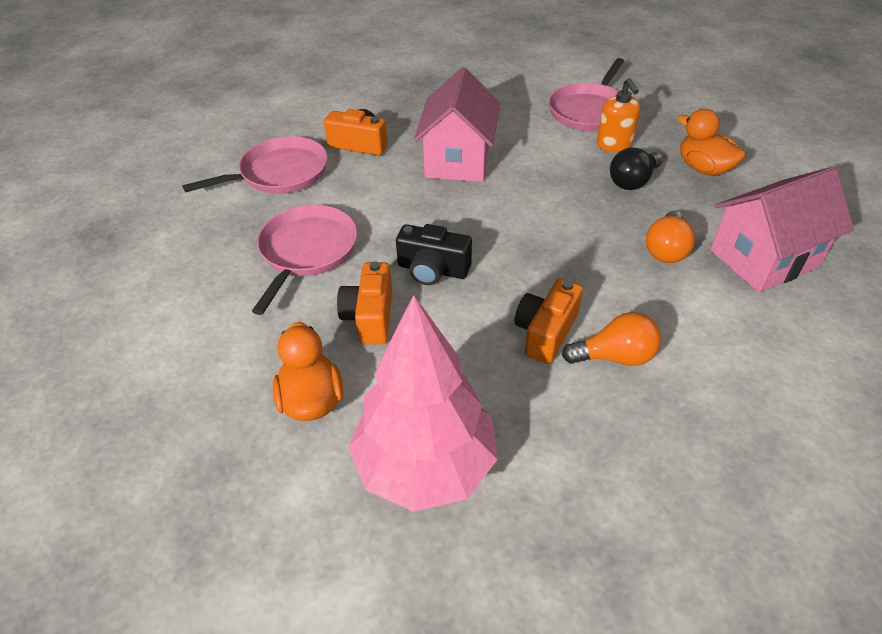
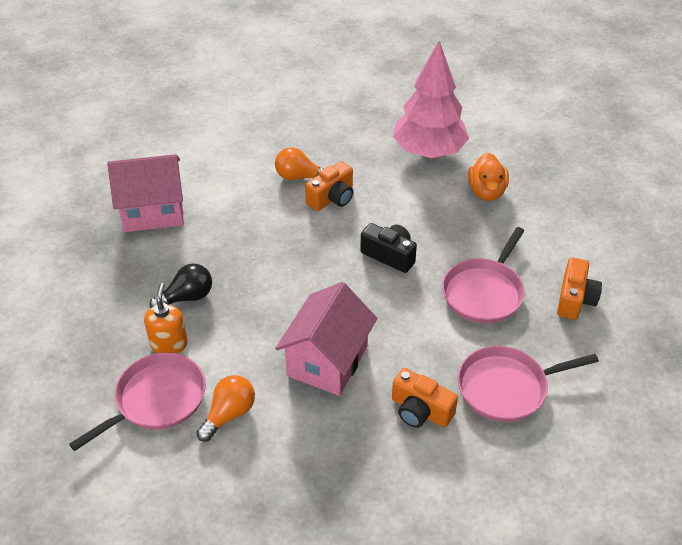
camera: 165 degrees left, 0 degrees up
(370, 317) = (443, 231): orange camera -> orange camera (575, 299)
(666, 249) = (213, 233): orange light bulb -> orange light bulb (229, 414)
(703, 168) = (116, 296): orange duck -> none

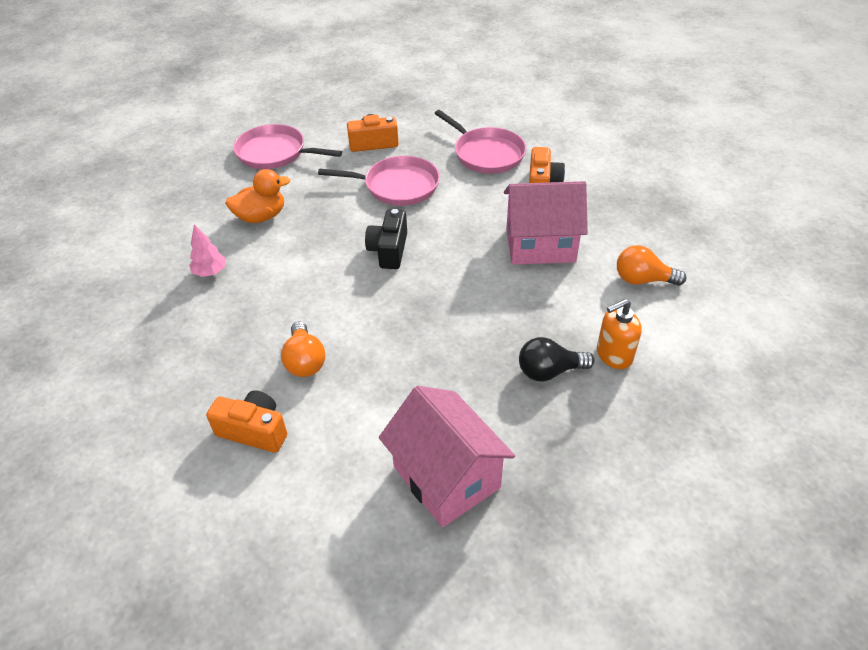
camera: 115 degrees left, 0 degrees up
(157, 399) = (675, 332): pink pan -> pink pan (275, 153)
(187, 297) = (549, 371): black light bulb -> black light bulb turned 45 degrees counterclockwise
(332, 198) = (328, 319): orange camera -> orange camera (254, 431)
(428, 151) = (210, 272): pink tree -> pink tree, size x0.41

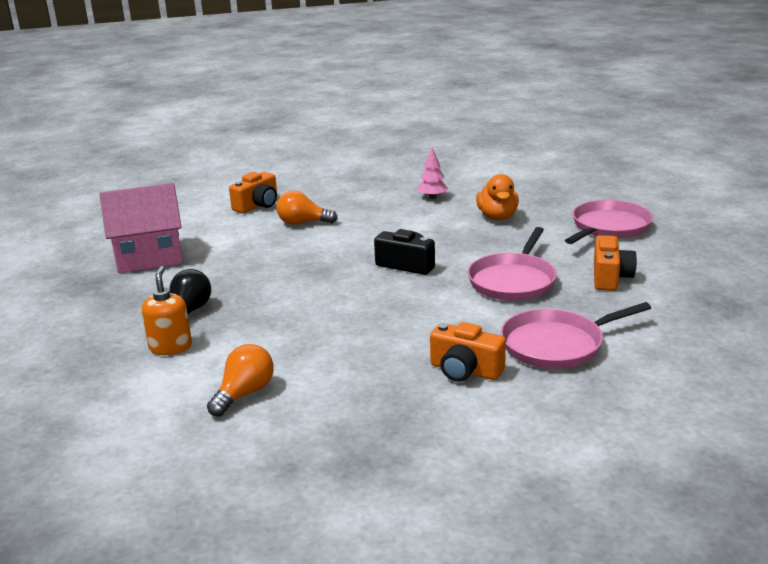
camera: 110 degrees right, 20 degrees down
(540, 245) = (352, 343): pink house -> none

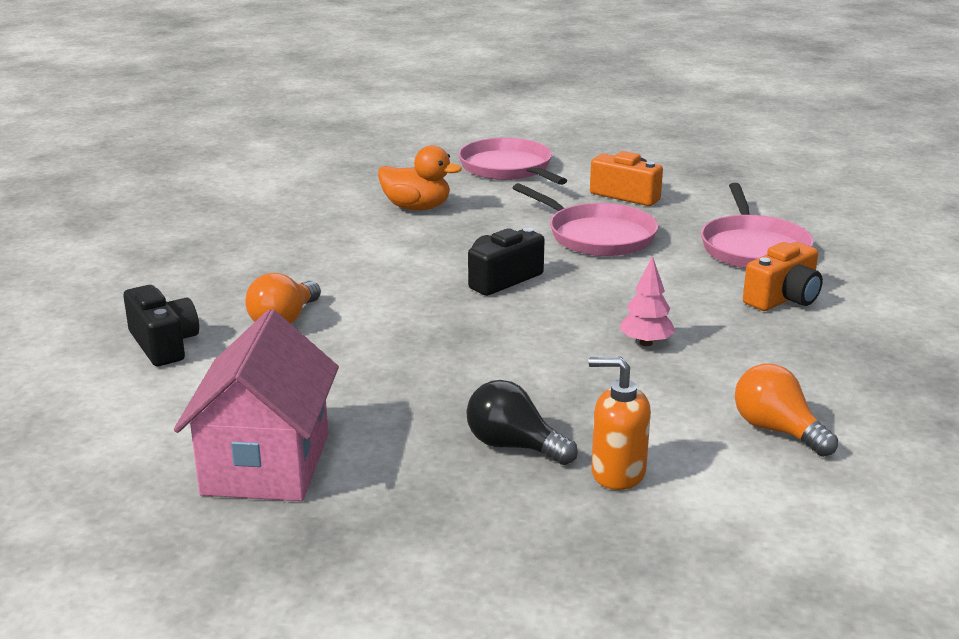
camera: 70 degrees left, 0 degrees up
(257, 205) = (163, 344): orange camera -> black camera
(432, 197) = (307, 227): pink tree -> pink tree (646, 343)

